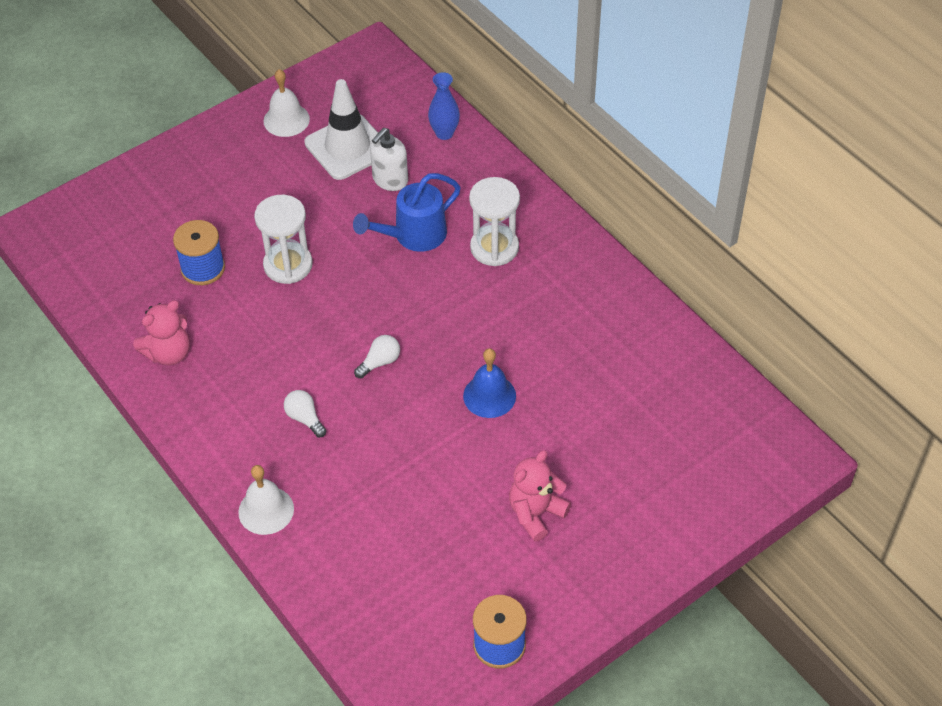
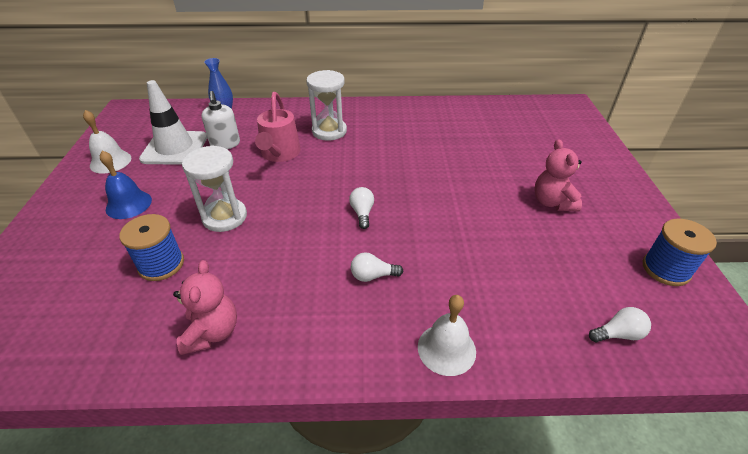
camera: 55 degrees left, 10 degrees down
(374, 626) = (618, 334): none -> white light bulb
(413, 236) = (279, 154): blue watering can -> pink watering can
(489, 396) = (439, 180): blue bell -> blue bell (129, 204)

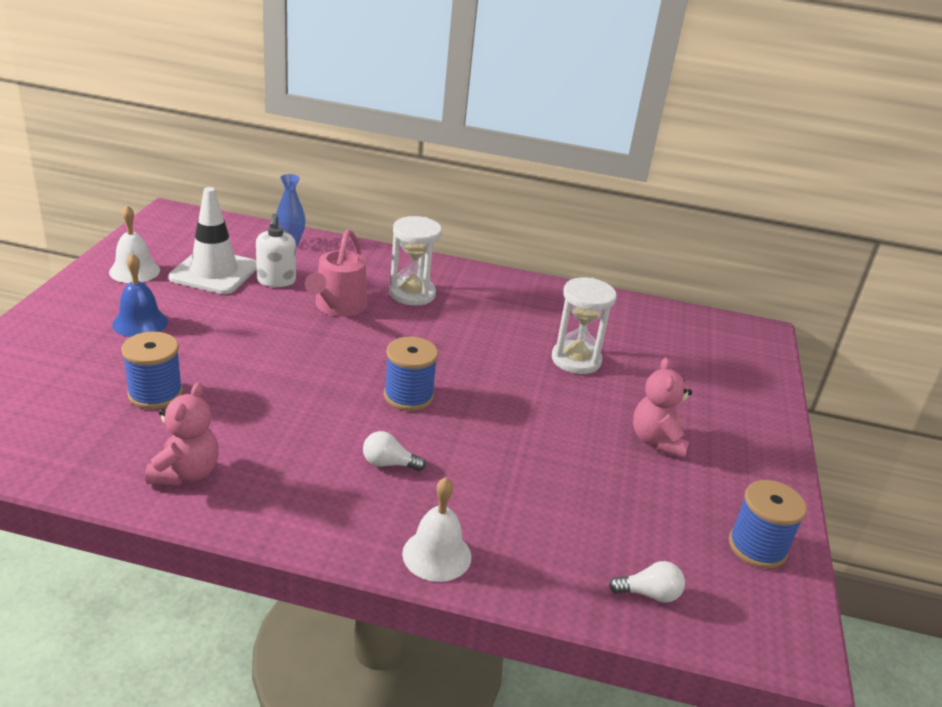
camera: 10 degrees right, 10 degrees down
(224, 217) = (244, 362): white hourglass -> white hourglass (576, 360)
(362, 213) = (408, 396): white light bulb -> blue spool

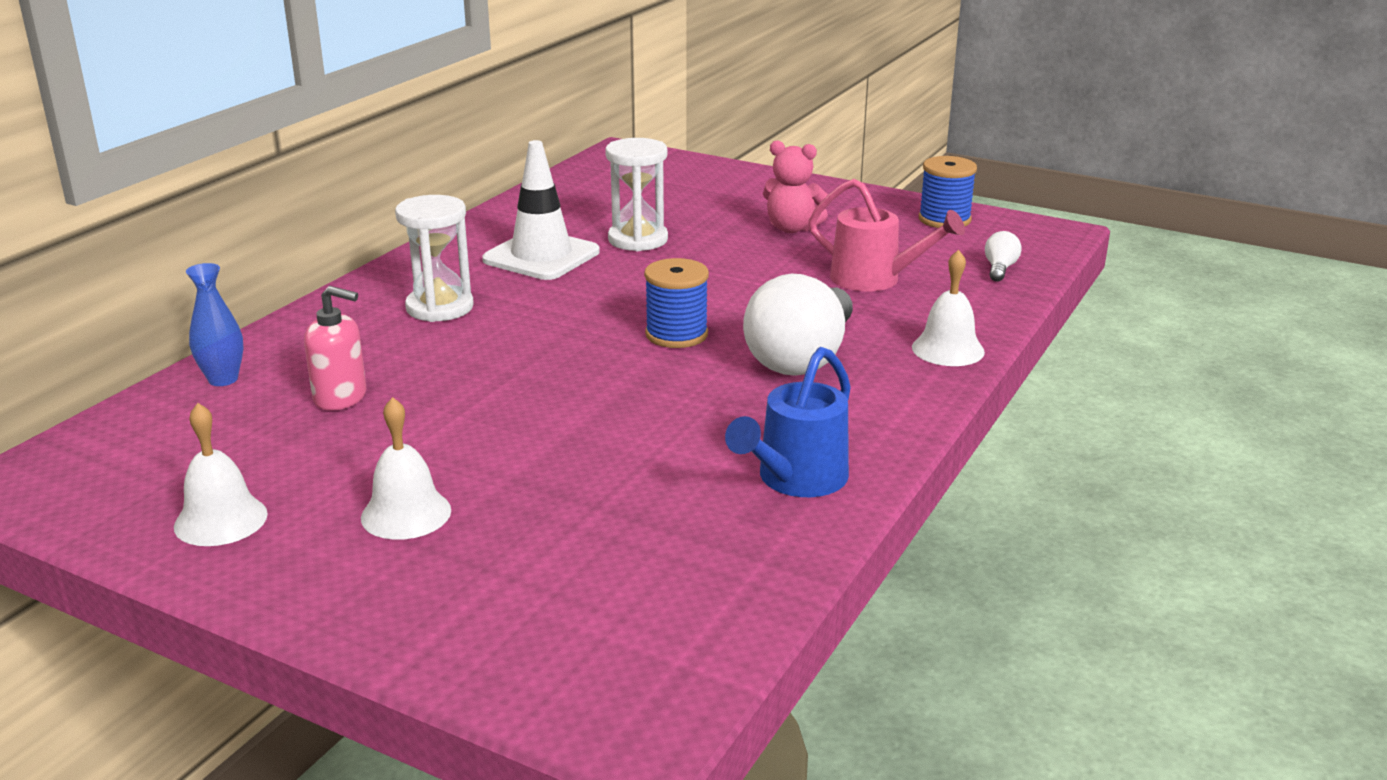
camera: 70 degrees left, 5 degrees down
(140, 323) = (406, 513): blue bell -> white bell
(155, 394) = (613, 501): blue spool -> none
(186, 473) = (795, 480): pink teddy bear -> blue watering can
(214, 272) = (277, 446): white traffic cone -> white traffic cone (541, 256)
(276, 281) = (341, 397): white soap dispenser -> pink soap dispenser
(337, 307) = (447, 359): pink watering can -> pink watering can (875, 280)
(388, 464) = (802, 358): white light bulb -> white light bulb, size x2.39

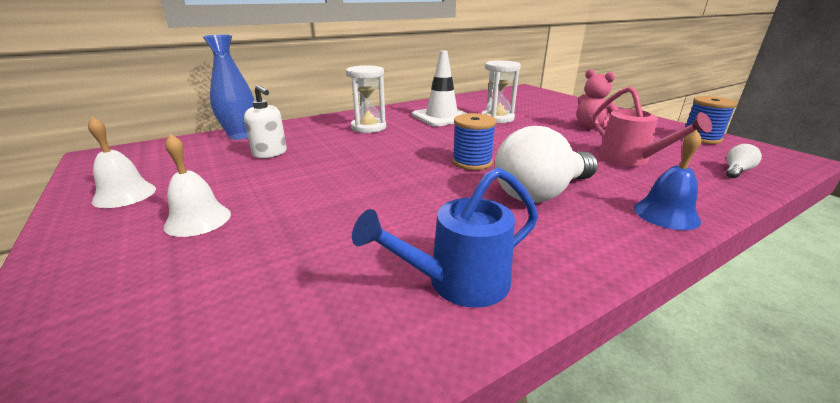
camera: 30 degrees right, 0 degrees up
(223, 379) = (240, 136): blue vase -> blue vase, size x1.54
(341, 397) = (270, 153): pink soap dispenser -> white soap dispenser
(948, 349) = (666, 214): white bell -> blue bell

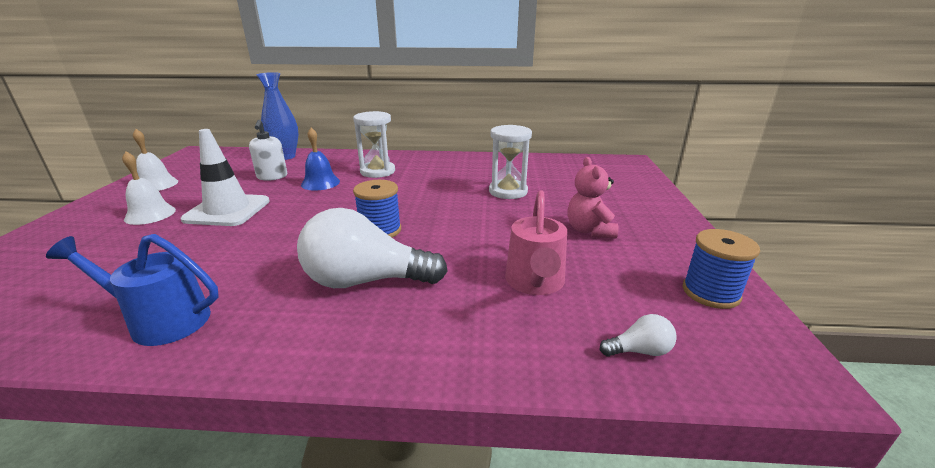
camera: 35 degrees right, 0 degrees up
(441, 117) = (458, 176): white traffic cone -> white traffic cone (227, 210)
(666, 214) = (420, 352): blue bell -> blue bell (320, 183)

